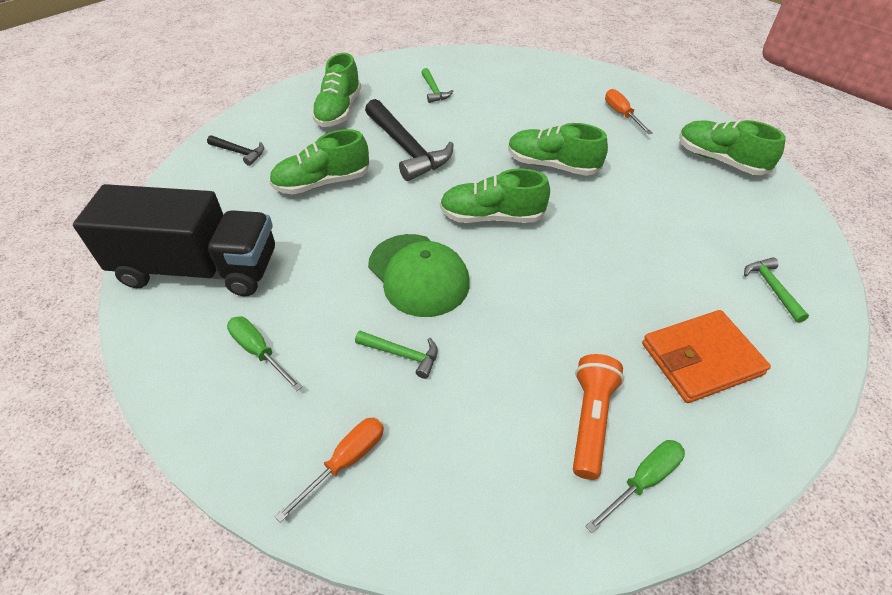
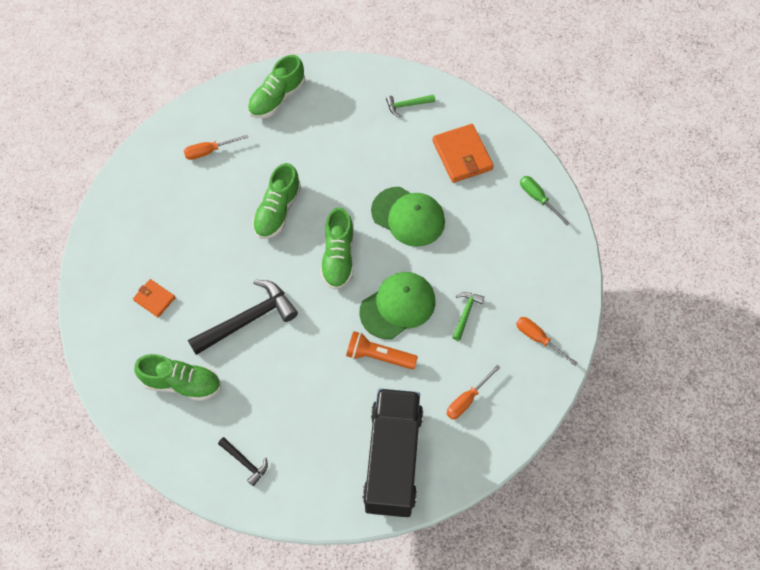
camera: 90 degrees left, 15 degrees up
(240, 153) = (245, 462): black hammer -> black hammer turned 105 degrees clockwise
(259, 352) = (467, 400): green screwdriver -> orange screwdriver
(322, 183) = (293, 384): green shoe -> none
(434, 91) = (154, 299): green hammer -> orange wallet
(566, 287) = (408, 216): none -> green cap
(590, 420) = (505, 217): orange flashlight -> orange flashlight (378, 356)

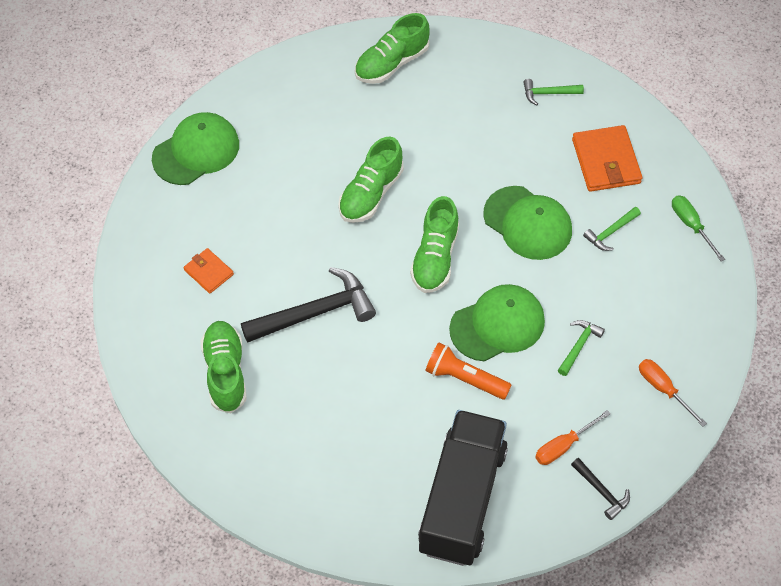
camera: 10 degrees right, 5 degrees down
(128, 197) = (196, 151): none -> green cap
(182, 383) = (225, 372): green shoe -> green shoe turned 120 degrees counterclockwise
(209, 151) = (300, 113): orange screwdriver -> none
(245, 462) = (285, 474): black hammer -> black hammer (602, 491)
(475, 214) = (610, 232): none -> green hammer

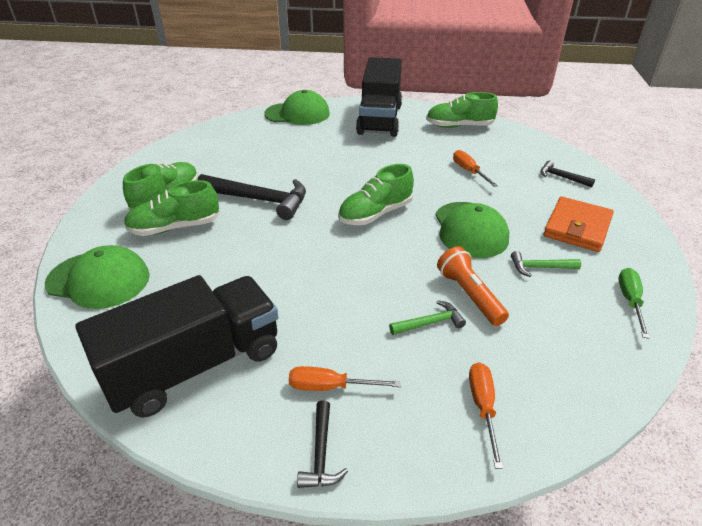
camera: 40 degrees right, 20 degrees down
(208, 272) = (229, 156): orange wallet -> none
(298, 103) = (380, 119): none -> black truck
(371, 193) = (372, 168): green shoe -> green shoe (175, 227)
(463, 139) = (469, 171): none -> orange screwdriver
(464, 378) = (308, 288): orange flashlight -> orange flashlight (469, 295)
(497, 325) = (375, 271): green cap -> green cap (98, 280)
(548, 93) = (561, 177): green hammer -> black hammer

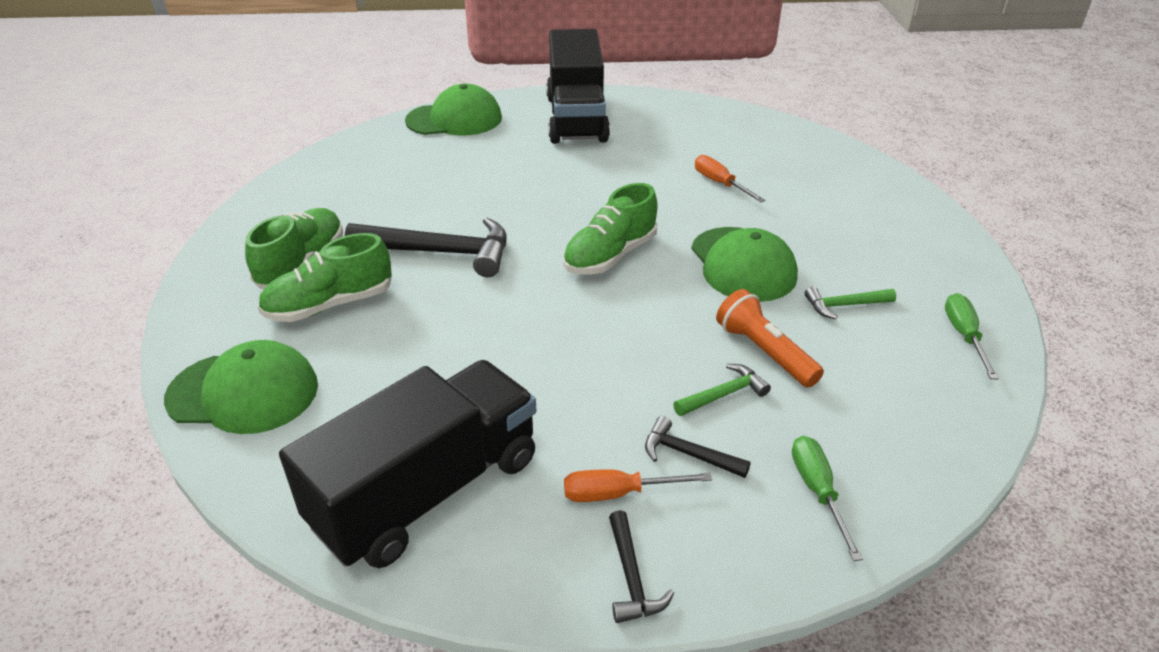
camera: 10 degrees left, 0 degrees up
(459, 126) = (689, 120): green shoe -> none
(483, 407) = (817, 491): orange screwdriver -> green screwdriver
(561, 177) = (843, 180): black hammer -> black hammer (688, 454)
(577, 227) = (878, 247): orange wallet -> none

